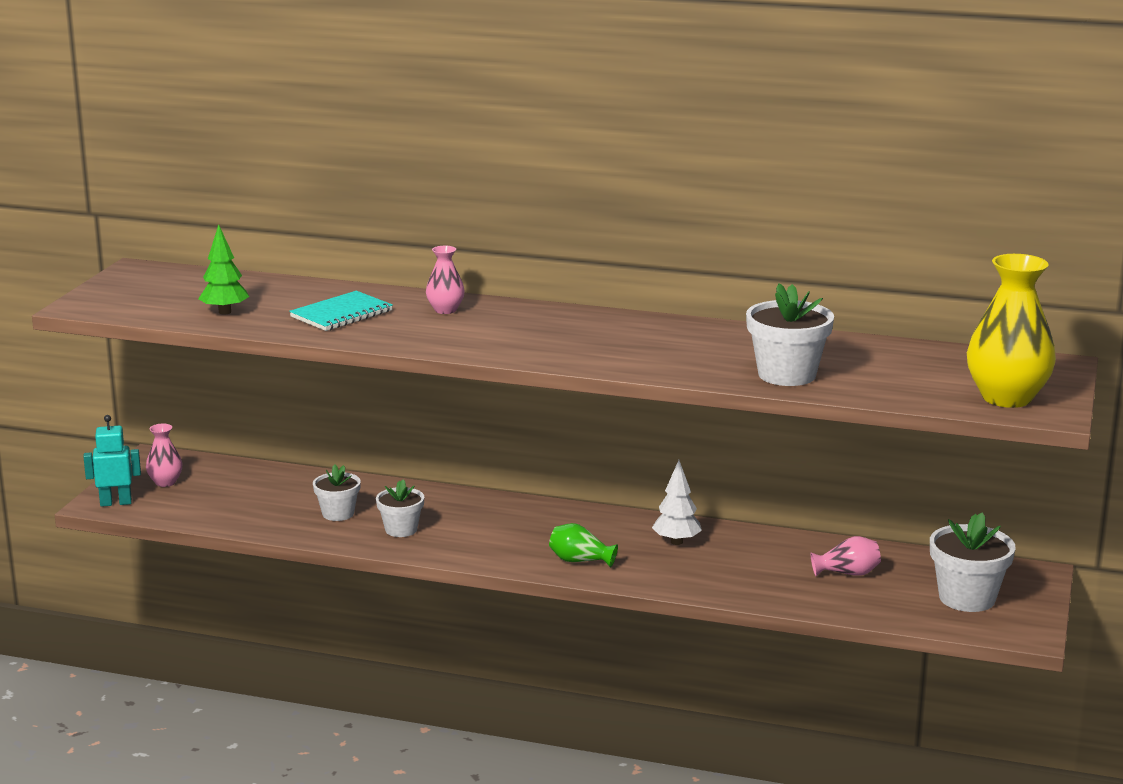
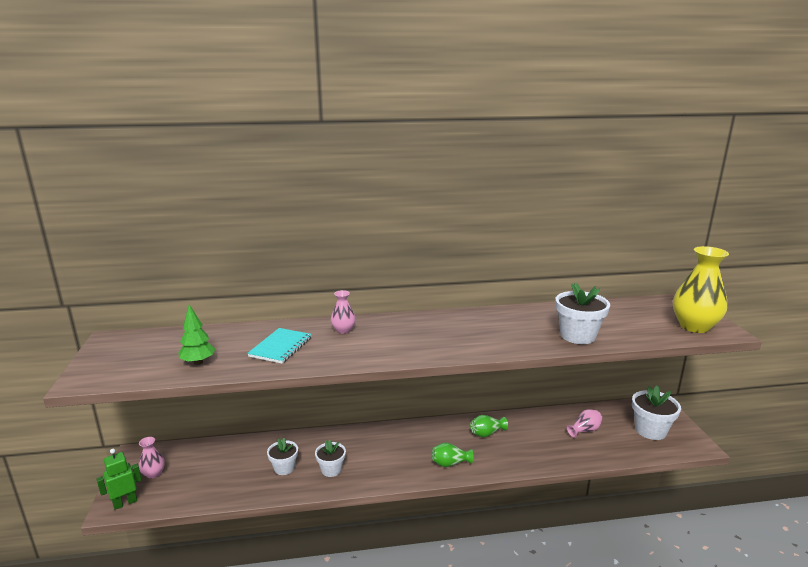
camera: 25 degrees left, 0 degrees up
(116, 503) = (125, 503): turquoise robot -> green robot
(676, 542) = (487, 433): white tree -> green vase

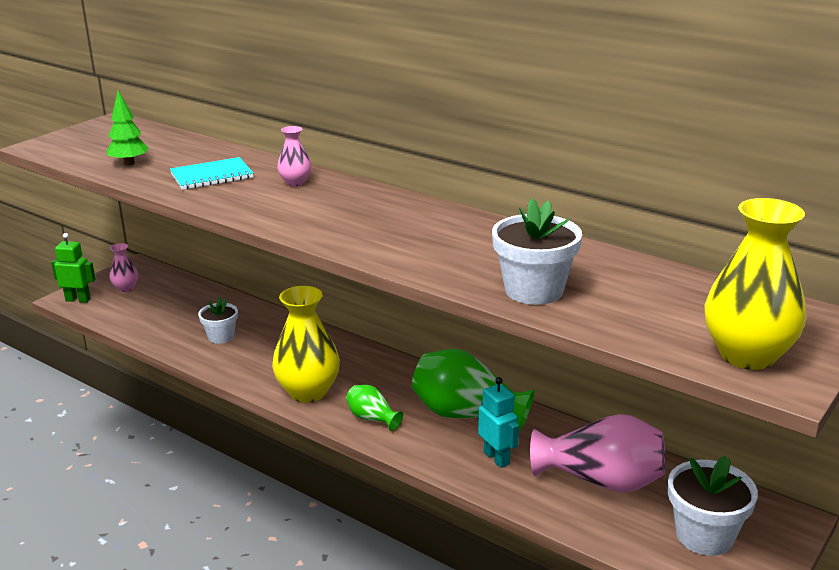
camera: 45 degrees right, 5 degrees up
(331, 470) = (255, 360): white flower pot -> none
(393, 470) = (308, 392): none -> yellow vase
(487, 433) = (467, 414): green vase -> green vase, size x1.99
(534, 447) = (497, 458): none -> turquoise robot
(584, 430) = (601, 480): pink vase -> pink vase, size x1.99

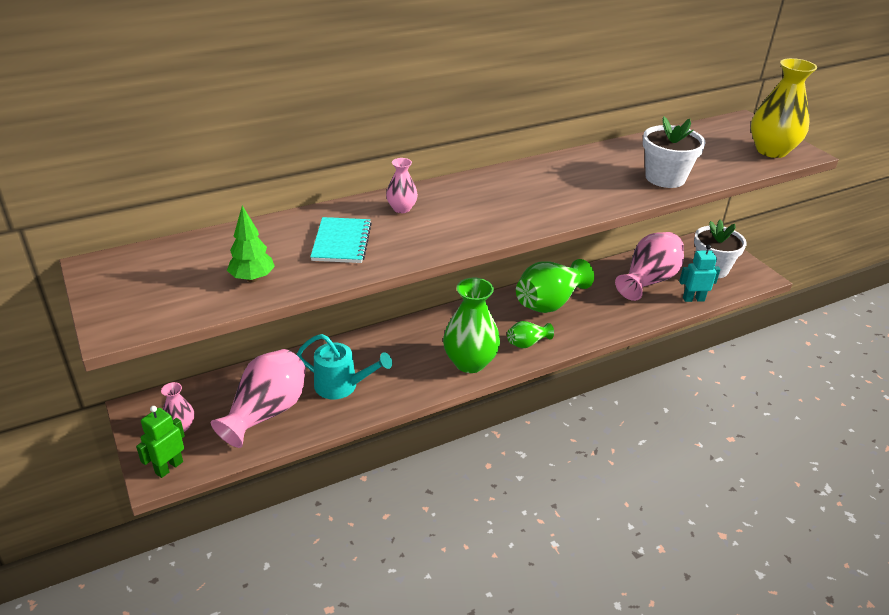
camera: 65 degrees left, 10 degrees up
(163, 315) = (266, 412): none -> pink vase
(221, 337) = (342, 386): white flower pot -> turquoise watering can
(308, 392) = (470, 362): yellow vase -> green vase
(497, 458) = (605, 308): turquoise robot -> turquoise robot (693, 299)

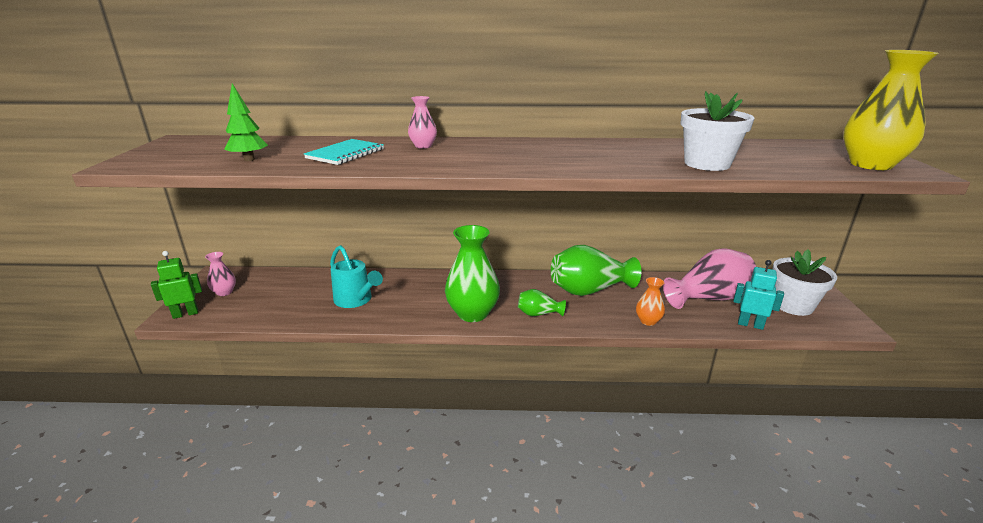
camera: 30 degrees right, 10 degrees down
(266, 412) = (285, 301): pink vase -> none
(619, 321) = (648, 321): none -> orange vase

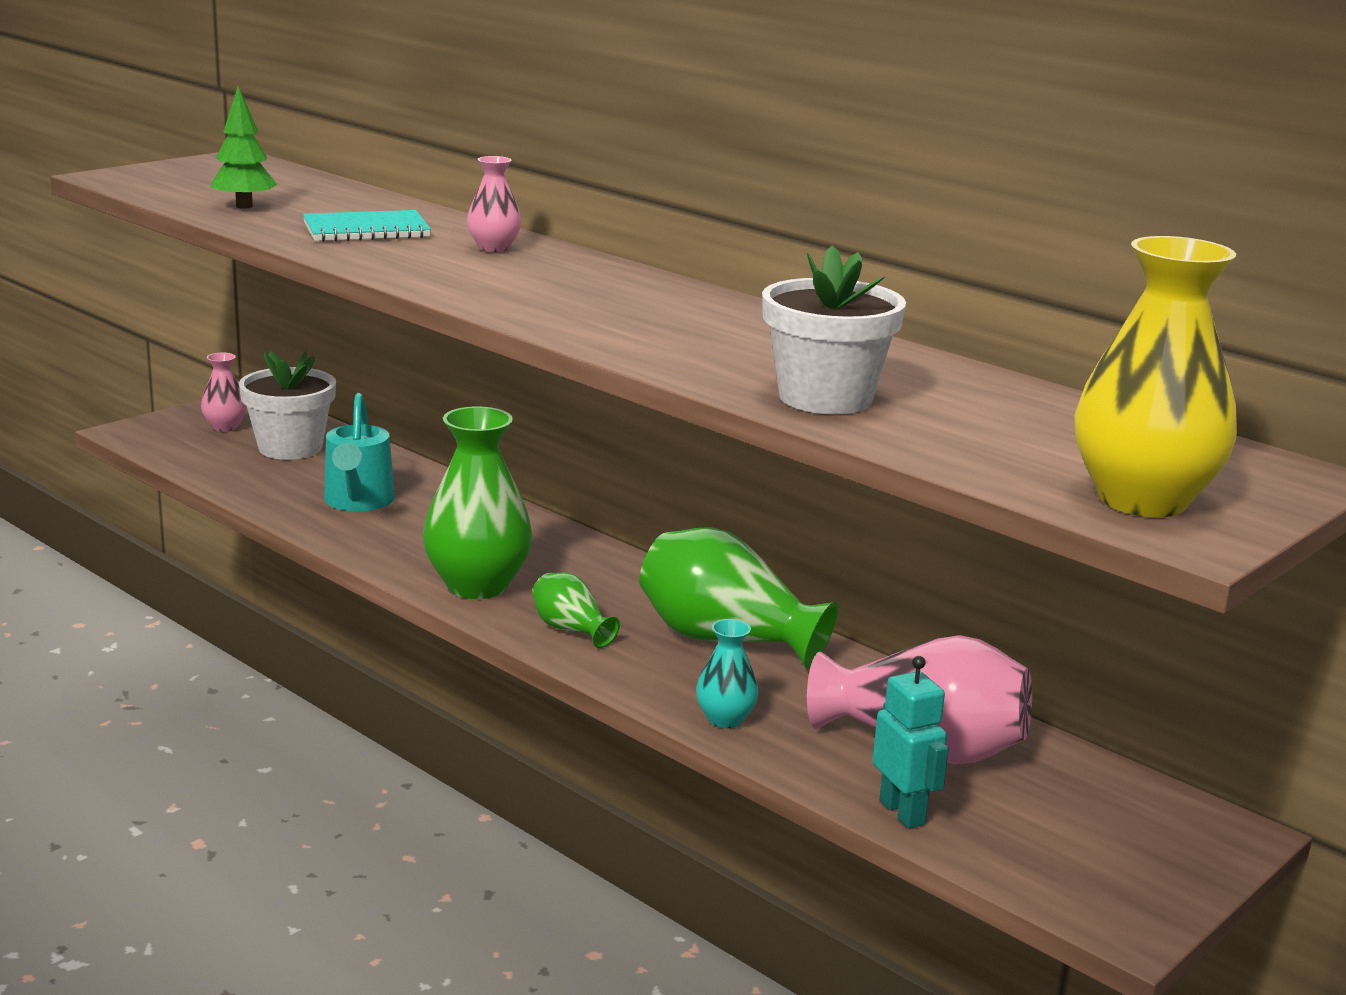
camera: 40 degrees right, 5 degrees down
(185, 314) = (147, 435): green robot -> none
(648, 321) = (725, 719): orange vase -> turquoise vase
(793, 305) = (1076, 837): white flower pot -> white flower pot (290, 448)

